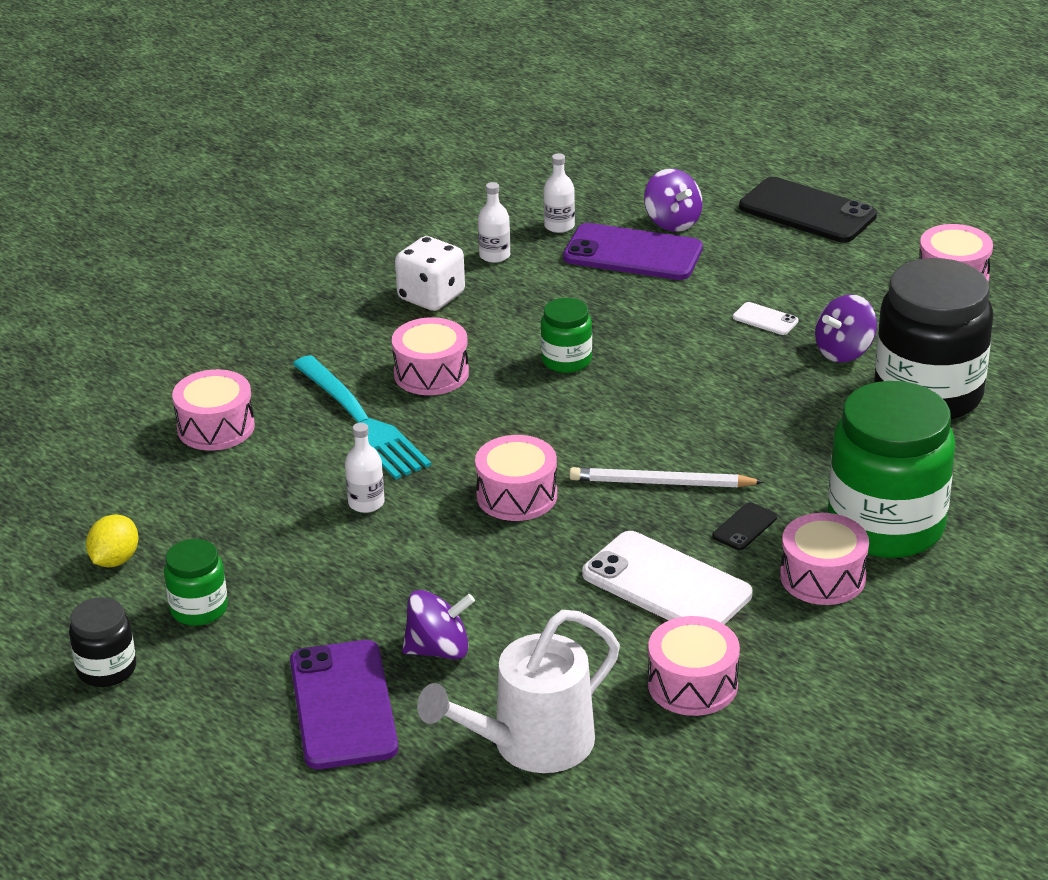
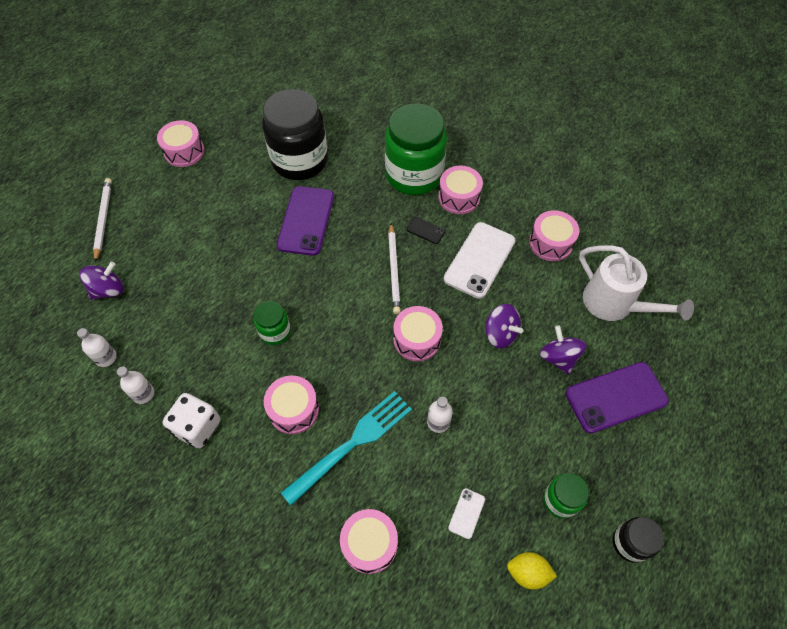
camera: 100 degrees left, 25 degrees up
(632, 253) = (147, 309): purple phone -> purple phone (306, 221)
(765, 319) = (227, 233): white phone -> white phone (466, 513)
(807, 211) = (103, 219): black phone -> white pencil
(844, 351) = (261, 196): purple spinning top -> purple spinning top (500, 334)

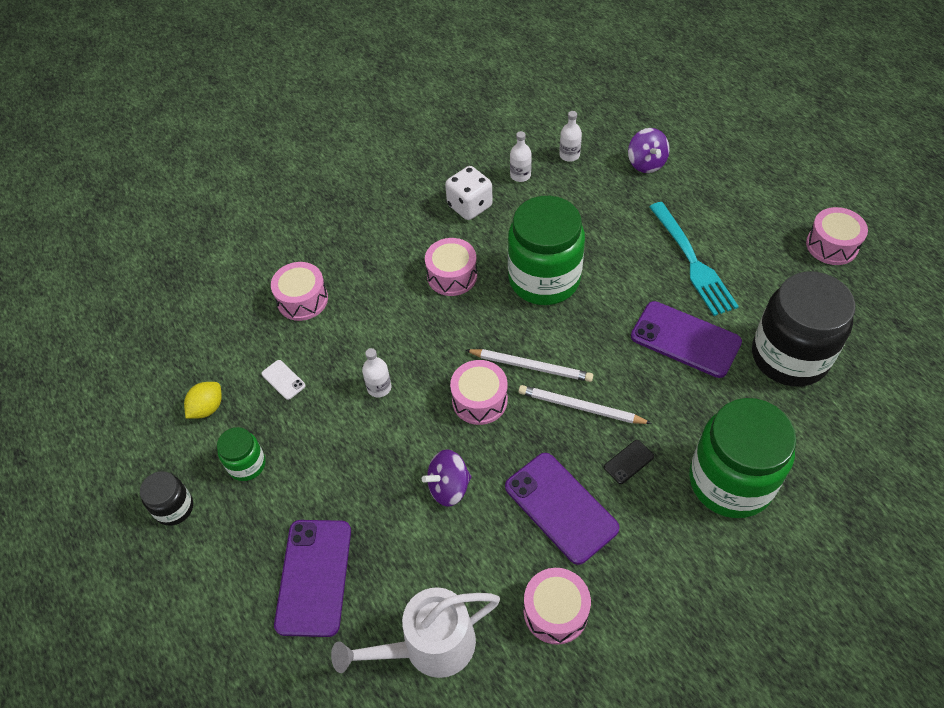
camera: 115 degrees right, 5 degrees down
(103, 219) = (741, 167): white pencil -> white pencil (531, 366)
(275, 331) = (544, 279): green jar -> green jar, size x2.10
(352, 443) = (396, 311): turquoise fork -> turquoise fork (692, 261)
(459, 197) = (673, 523): pink drum -> none
(479, 260) = (560, 507): white phone -> purple phone
(558, 357) = (390, 537): purple spinning top -> none

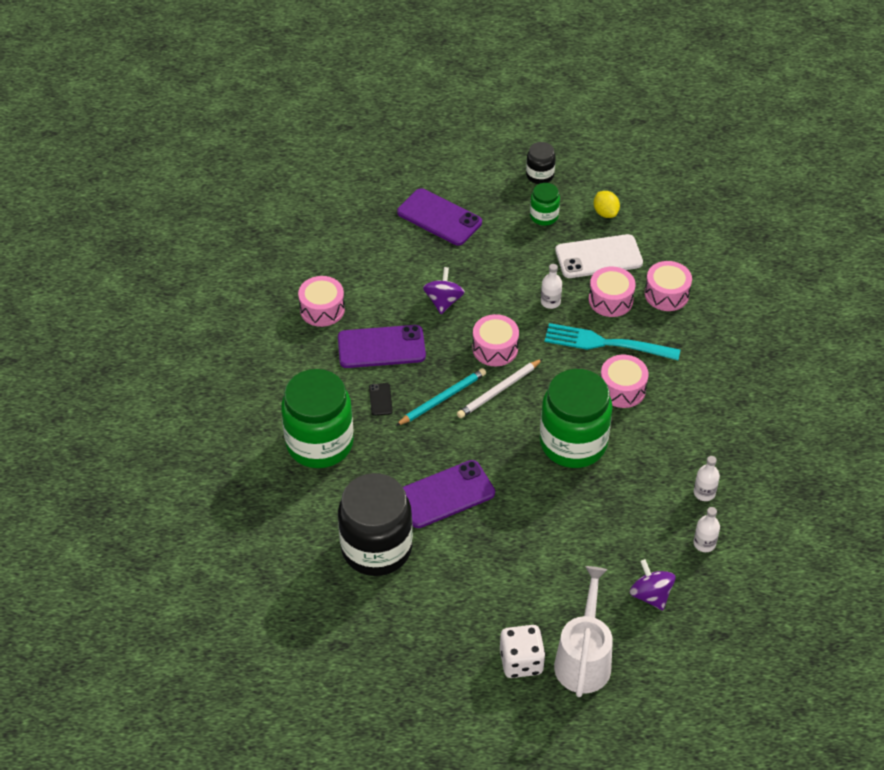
camera: 120 degrees right, 5 degrees down
(283, 380) = (598, 257): white phone -> white phone, size x2.25
(428, 646) = (354, 247): white watering can -> white watering can (583, 658)
(469, 206) = (692, 438): white dice -> white dice (521, 661)
(580, 407) = (442, 398): white pencil -> turquoise pencil
(646, 163) = (650, 595): purple spinning top -> purple spinning top turned 45 degrees clockwise
(692, 261) = (513, 551): turquoise fork -> turquoise fork (606, 343)
(832, 245) = (449, 663): pink drum -> pink drum (610, 300)

